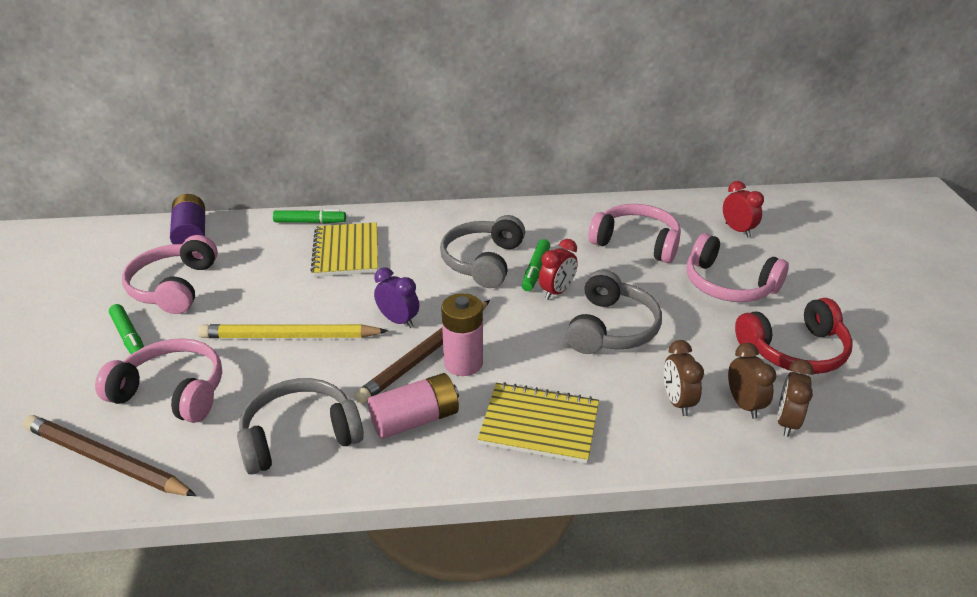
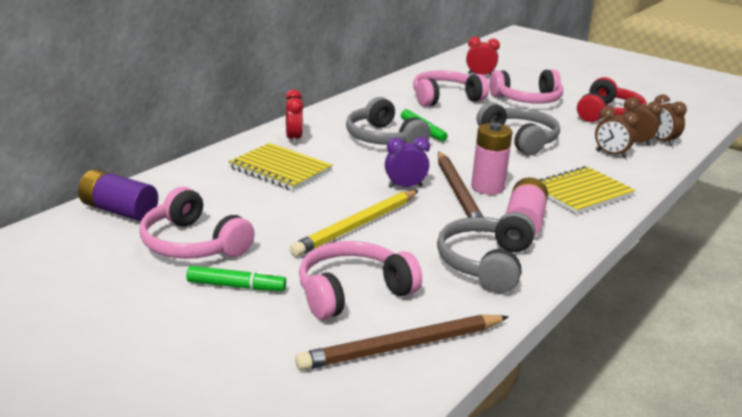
camera: 50 degrees left, 10 degrees down
(310, 222) = (207, 165): green marker -> none
(557, 292) = (457, 135): red clock -> red clock (293, 139)

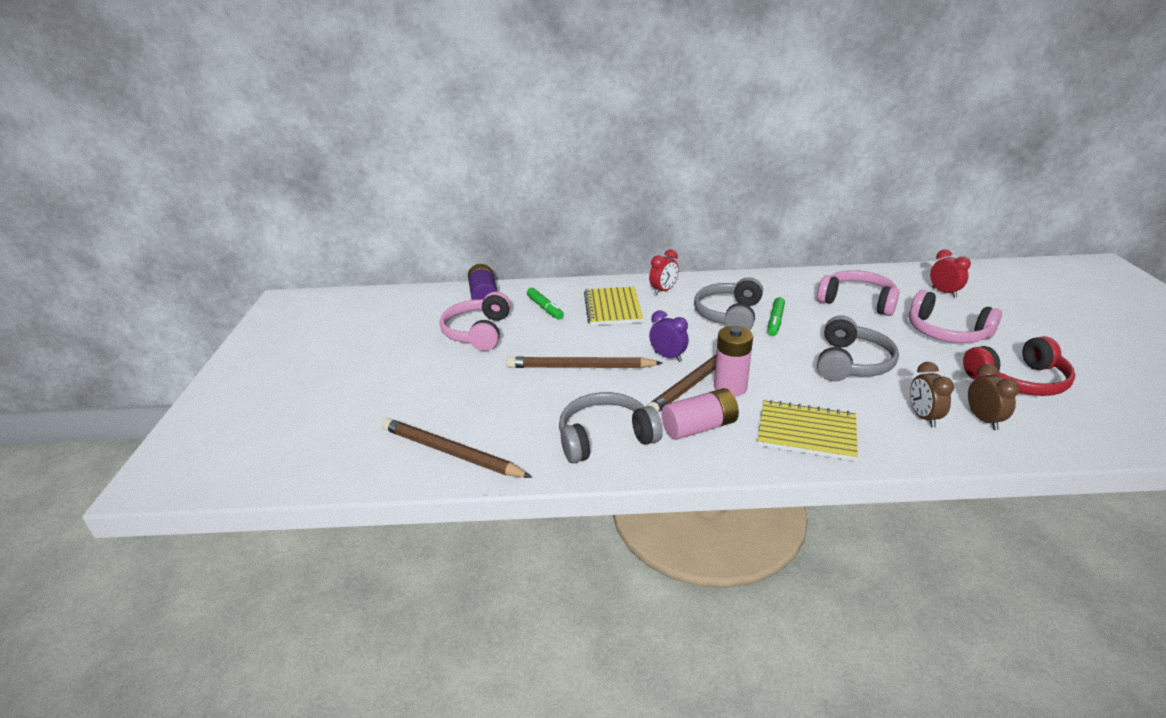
camera: 55 degrees right, 5 degrees up
(236, 286) = (450, 367): green marker -> green marker (545, 308)
(353, 292) = (493, 405): pink headphones -> none
(357, 226) = (580, 367): yellow pencil -> brown pencil
(661, 141) = (1025, 433): brown clock -> none

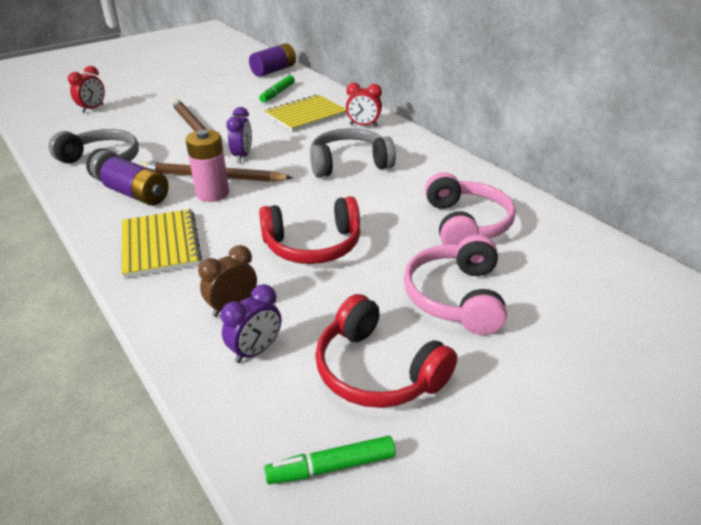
camera: 55 degrees right, 5 degrees up
(451, 452) = (57, 123): brown pencil -> none
(478, 332) = (217, 85): pink headphones -> none
(699, 427) = (138, 195): pink battery -> purple battery
(775, 321) = (362, 188): green marker -> green marker (331, 467)
(851, 363) = (313, 245): grey headphones -> red headphones
(944, 292) = (574, 280): red clock -> red clock (92, 109)
(983, 420) = (255, 351): brown clock -> purple clock

